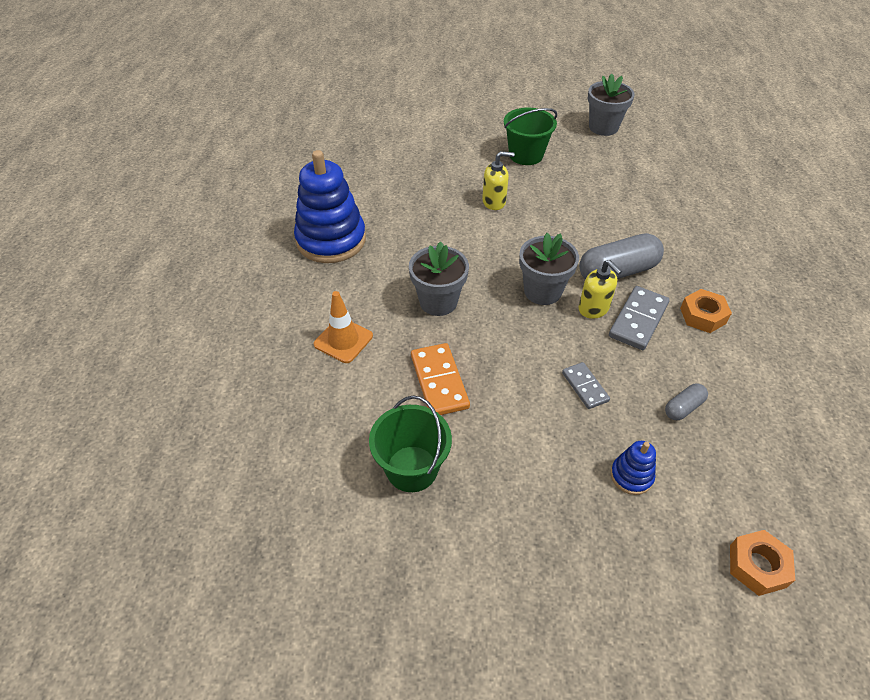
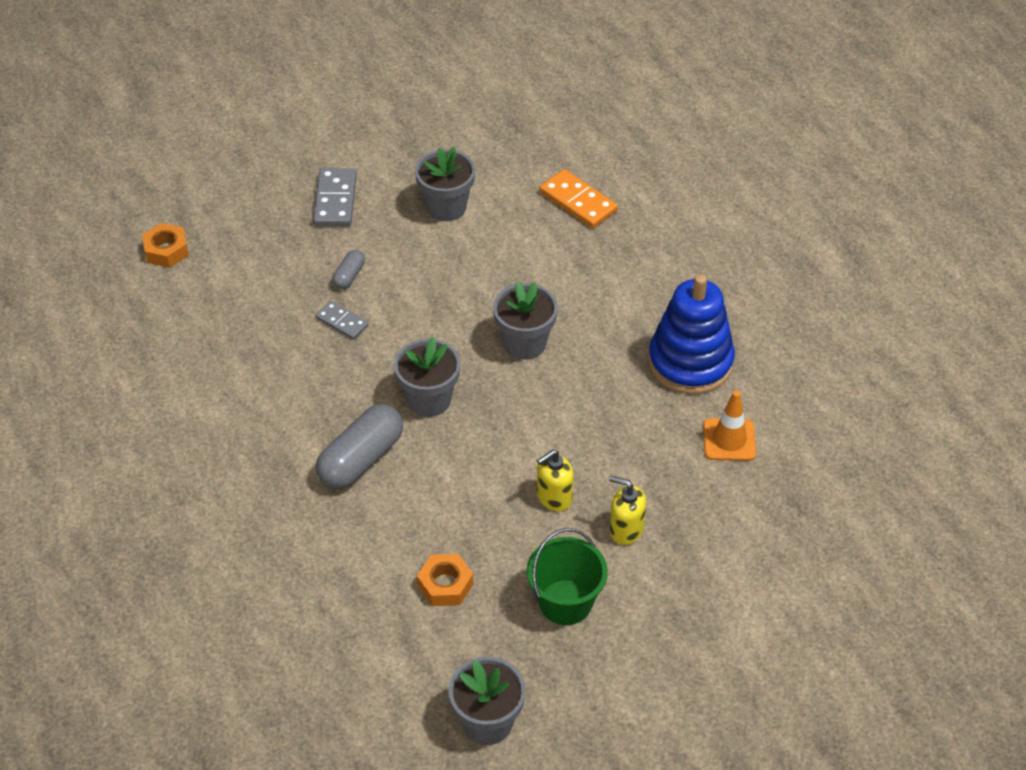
camera: 150 degrees right, 0 degrees up
(343, 340) = (581, 271): orange traffic cone -> orange traffic cone (729, 440)
(412, 468) = (446, 207): green bucket -> grey flower pot
(439, 381) = (470, 274): orange domino -> orange domino (578, 202)
(593, 309) = (367, 402): yellow soap dispenser -> yellow soap dispenser (626, 529)
(631, 476) = (275, 270): blue stacking toy -> none
(638, 320) = (317, 409): grey domino -> grey domino (335, 200)
(683, 407) = (248, 340): grey capsule -> grey capsule (349, 276)
(703, 316) = (252, 443): orange nut -> orange nut (445, 585)

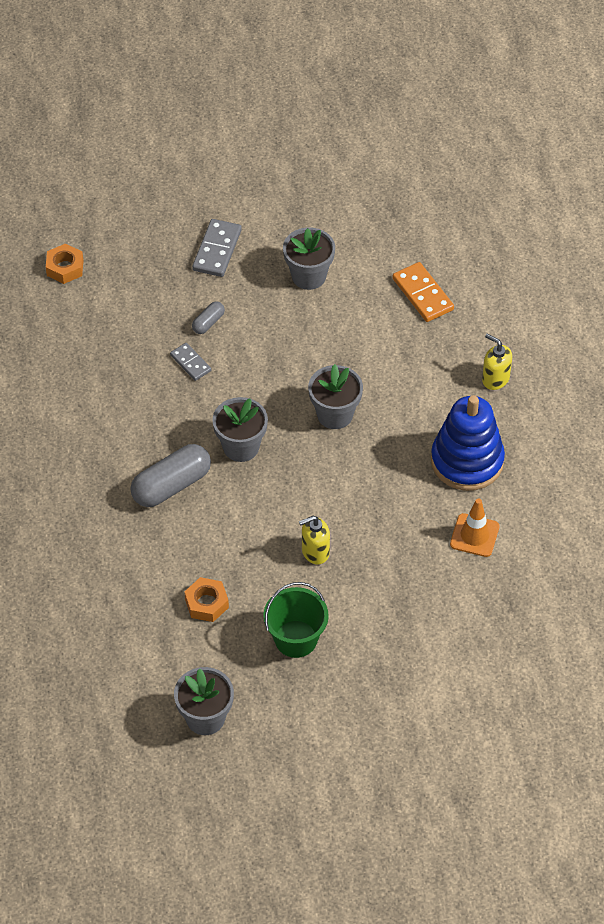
camera: 15 degrees right, 5 degrees up
(626, 529) = (363, 591): yellow soap dispenser -> yellow soap dispenser (495, 379)

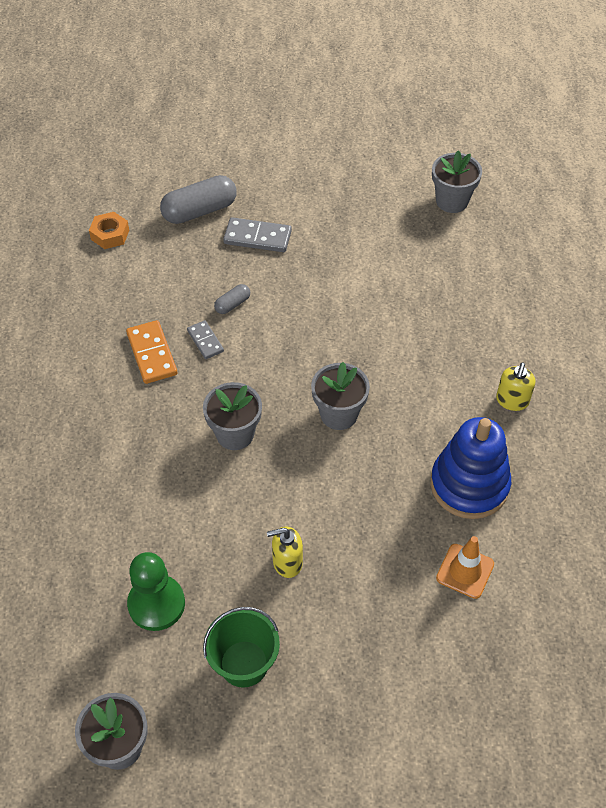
camera: 10 degrees right, 0 degrees up
(171, 485) = (153, 465): grey capsule -> grey capsule (200, 211)
(206, 603) = (156, 604): orange nut -> green pawn
(217, 250) = (257, 237): grey domino -> grey domino turned 75 degrees clockwise
(309, 276) = (340, 273): grey flower pot -> grey flower pot (452, 201)
(422, 294) = (450, 305): orange domino -> orange domino (151, 354)
(495, 379) = (512, 401): yellow soap dispenser -> yellow soap dispenser turned 120 degrees counterclockwise

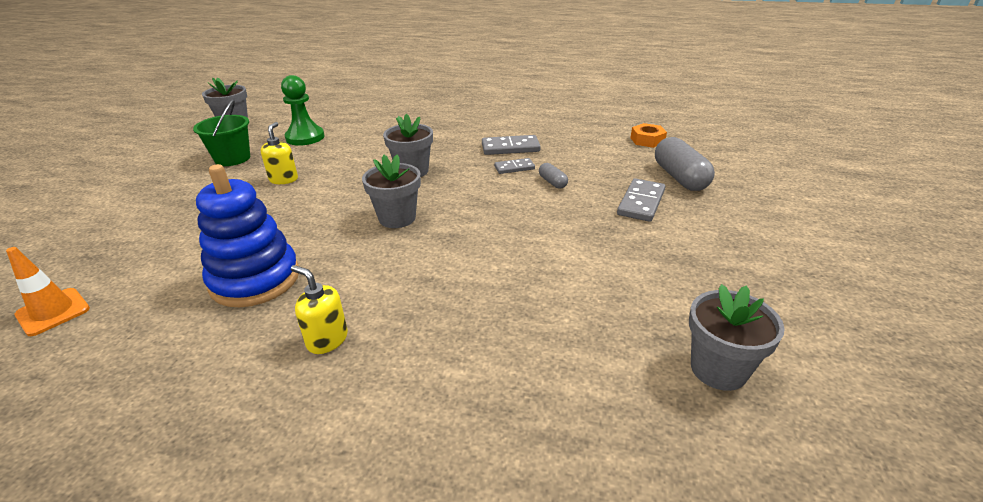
camera: 105 degrees right, 20 degrees down
(151, 354) = (510, 148): orange domino -> grey domino
(465, 571) = (178, 258): orange traffic cone -> orange traffic cone (53, 312)

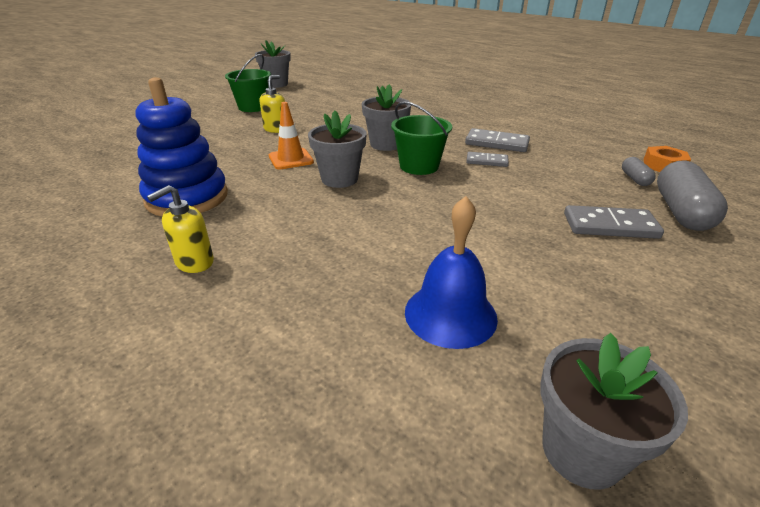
camera: 25 degrees right, 0 degrees up
(53, 312) = (45, 182): orange traffic cone -> orange traffic cone (291, 159)
(305, 137) = (319, 102): green pawn -> none
(327, 340) = (194, 262): yellow soap dispenser -> yellow soap dispenser turned 105 degrees counterclockwise
(460, 186) = (419, 166): none -> green bucket
(552, 182) = (518, 183): grey capsule -> grey capsule (635, 179)
(579, 309) = (450, 314): none -> blue bell
(641, 202) = (610, 226): grey domino -> grey domino turned 45 degrees clockwise

